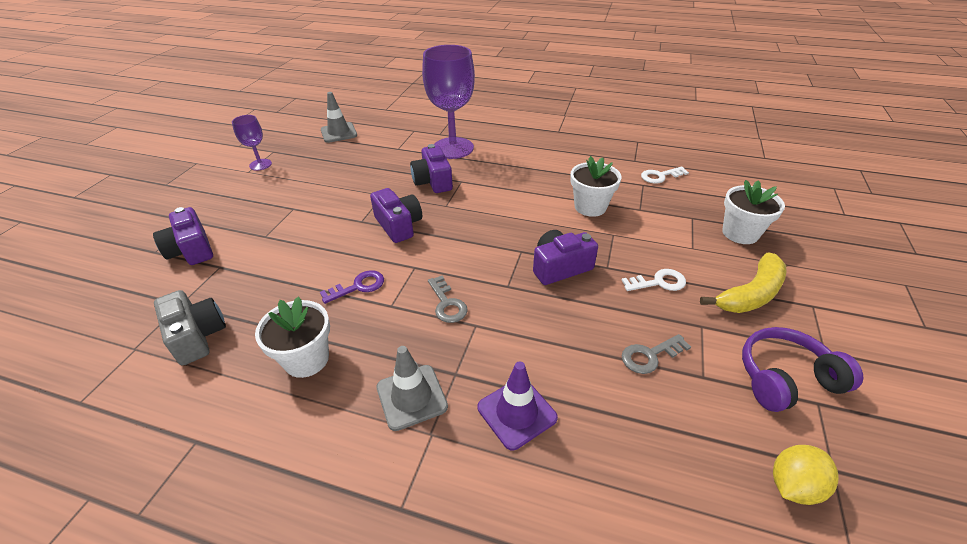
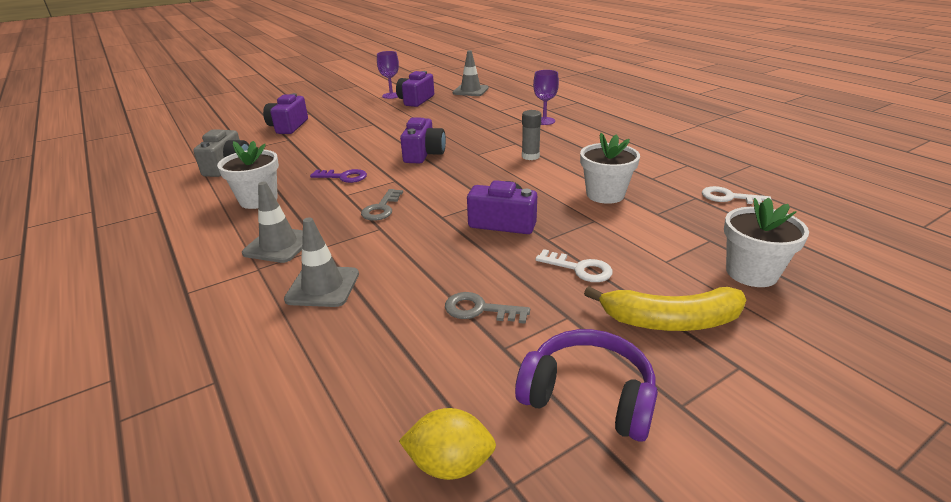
camera: 40 degrees right, 10 degrees down
(433, 181) = (492, 137): purple camera -> purple camera (415, 100)
(453, 148) = (544, 121): purple goblet -> purple goblet, size x0.50
(492, 191) = (530, 156): none -> grey glue stick
(516, 412) = (323, 287): purple traffic cone -> grey traffic cone

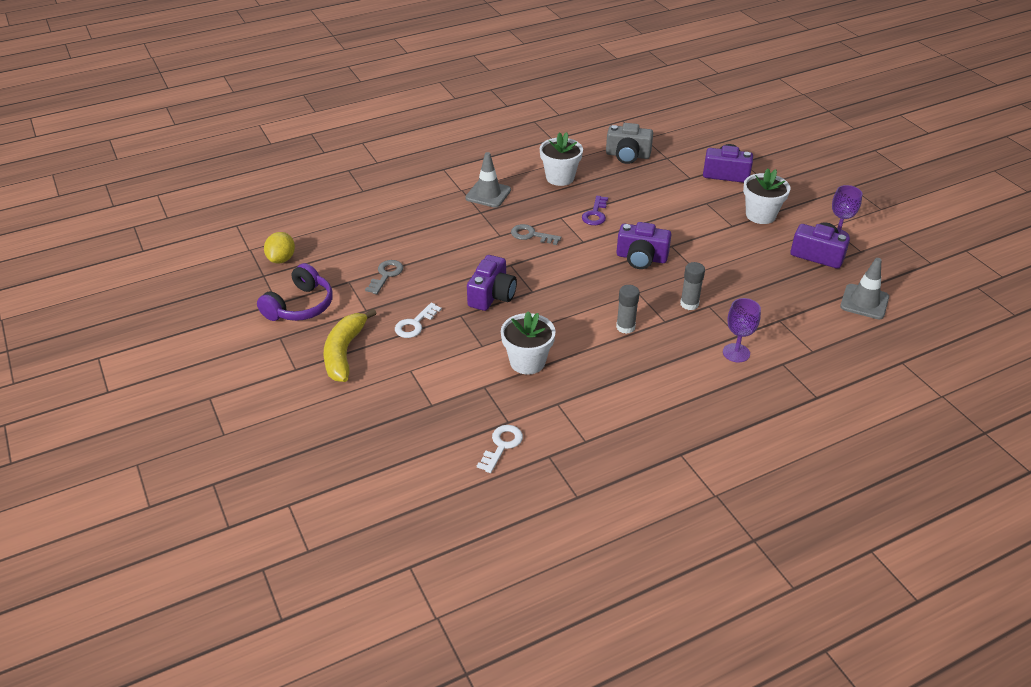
camera: 95 degrees right, 10 degrees up
(323, 287) = (432, 215): grey traffic cone -> none
(489, 135) = (689, 304): none -> grey glue stick
(751, 273) = (380, 411): white flower pot -> white flower pot (760, 215)

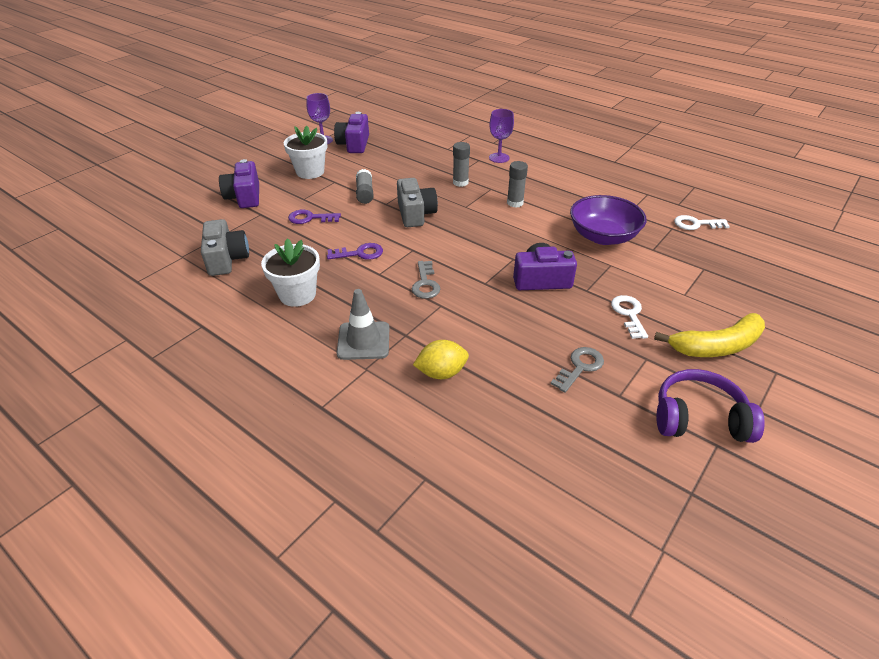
camera: 115 degrees left, 0 degrees up
(281, 259) = (645, 491): yellow lemon -> yellow lemon (441, 373)
(386, 275) = (580, 367): grey key -> grey key turned 135 degrees clockwise
(415, 324) = (629, 314): white key -> white key turned 105 degrees counterclockwise
(527, 362) = (603, 236): white flower pot -> purple bowl
(641, 258) = (415, 214): purple camera -> grey camera
(668, 200) = (310, 218): none -> purple key
(698, 238) = (365, 193): none -> grey glue stick
(864, 302) = (401, 125): grey traffic cone -> none

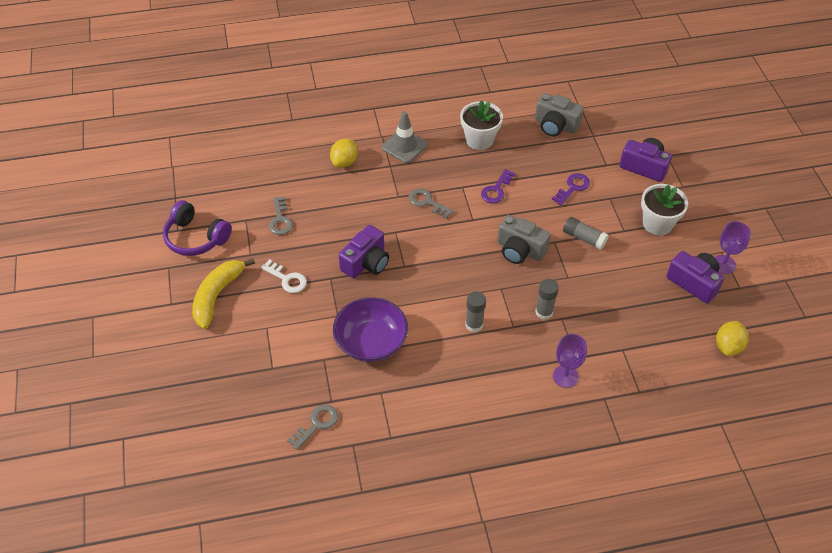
camera: 130 degrees right, 10 degrees up
(394, 122) = (728, 346): none -> yellow lemon
(696, 224) = (317, 424): white key -> grey key
(699, 418) = (196, 238): purple headphones -> purple headphones turned 75 degrees clockwise

